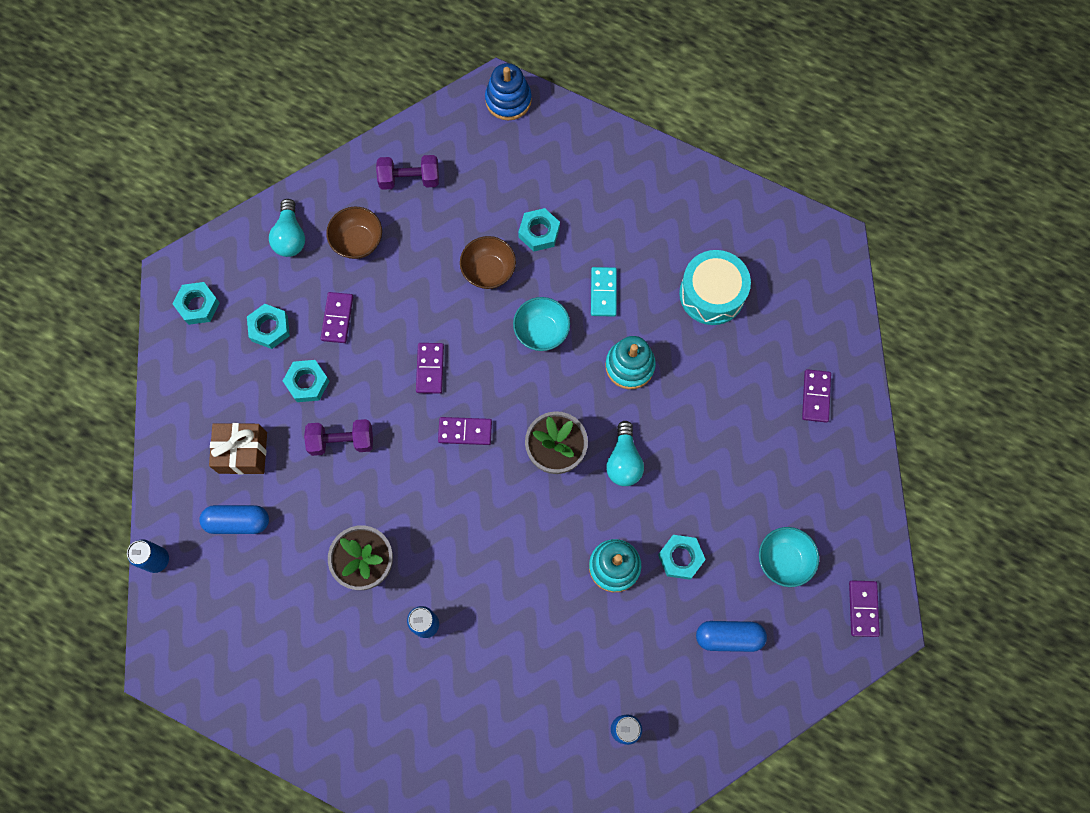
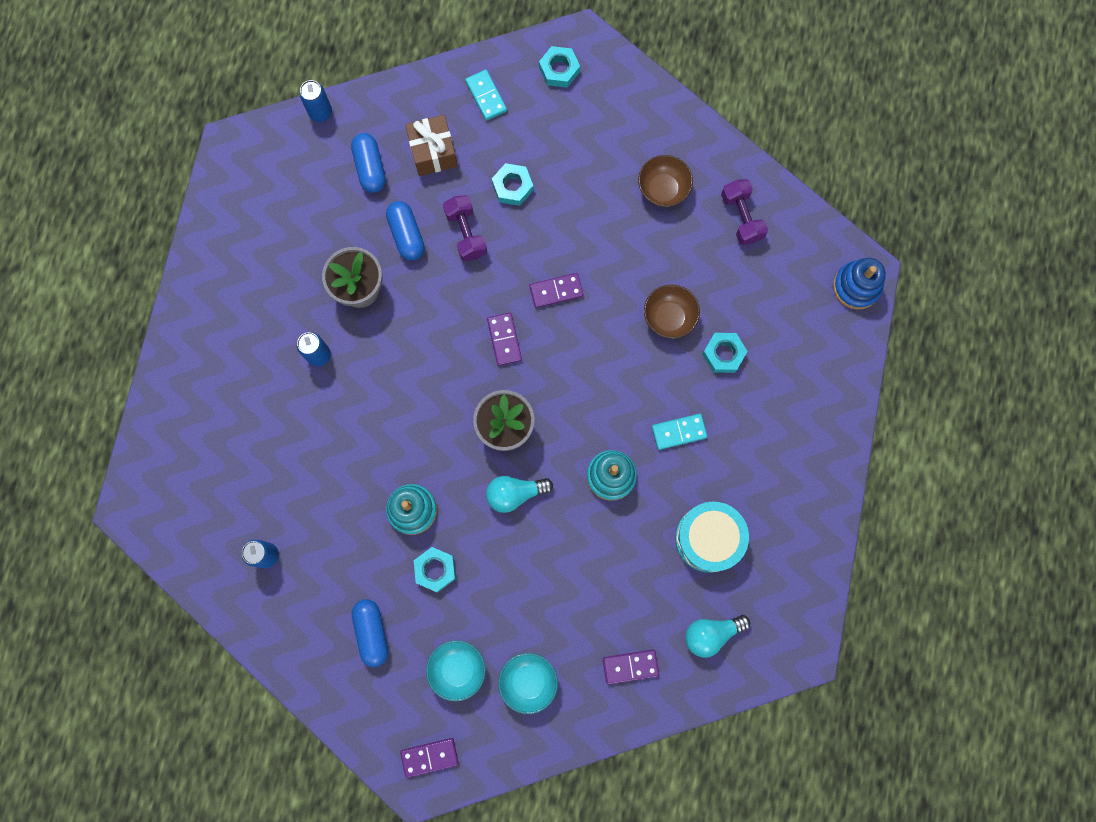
camera: 75 degrees right, 5 degrees up
(200, 384) = (486, 96): none -> turquoise domino
(269, 328) = (555, 138): turquoise nut -> none
(290, 237) = (649, 128): turquoise light bulb -> turquoise light bulb (711, 634)
(324, 502) = (406, 235): none -> blue capsule
(337, 318) = (581, 194): purple domino -> none
(541, 331) = (622, 383): turquoise bowl -> turquoise bowl (528, 681)

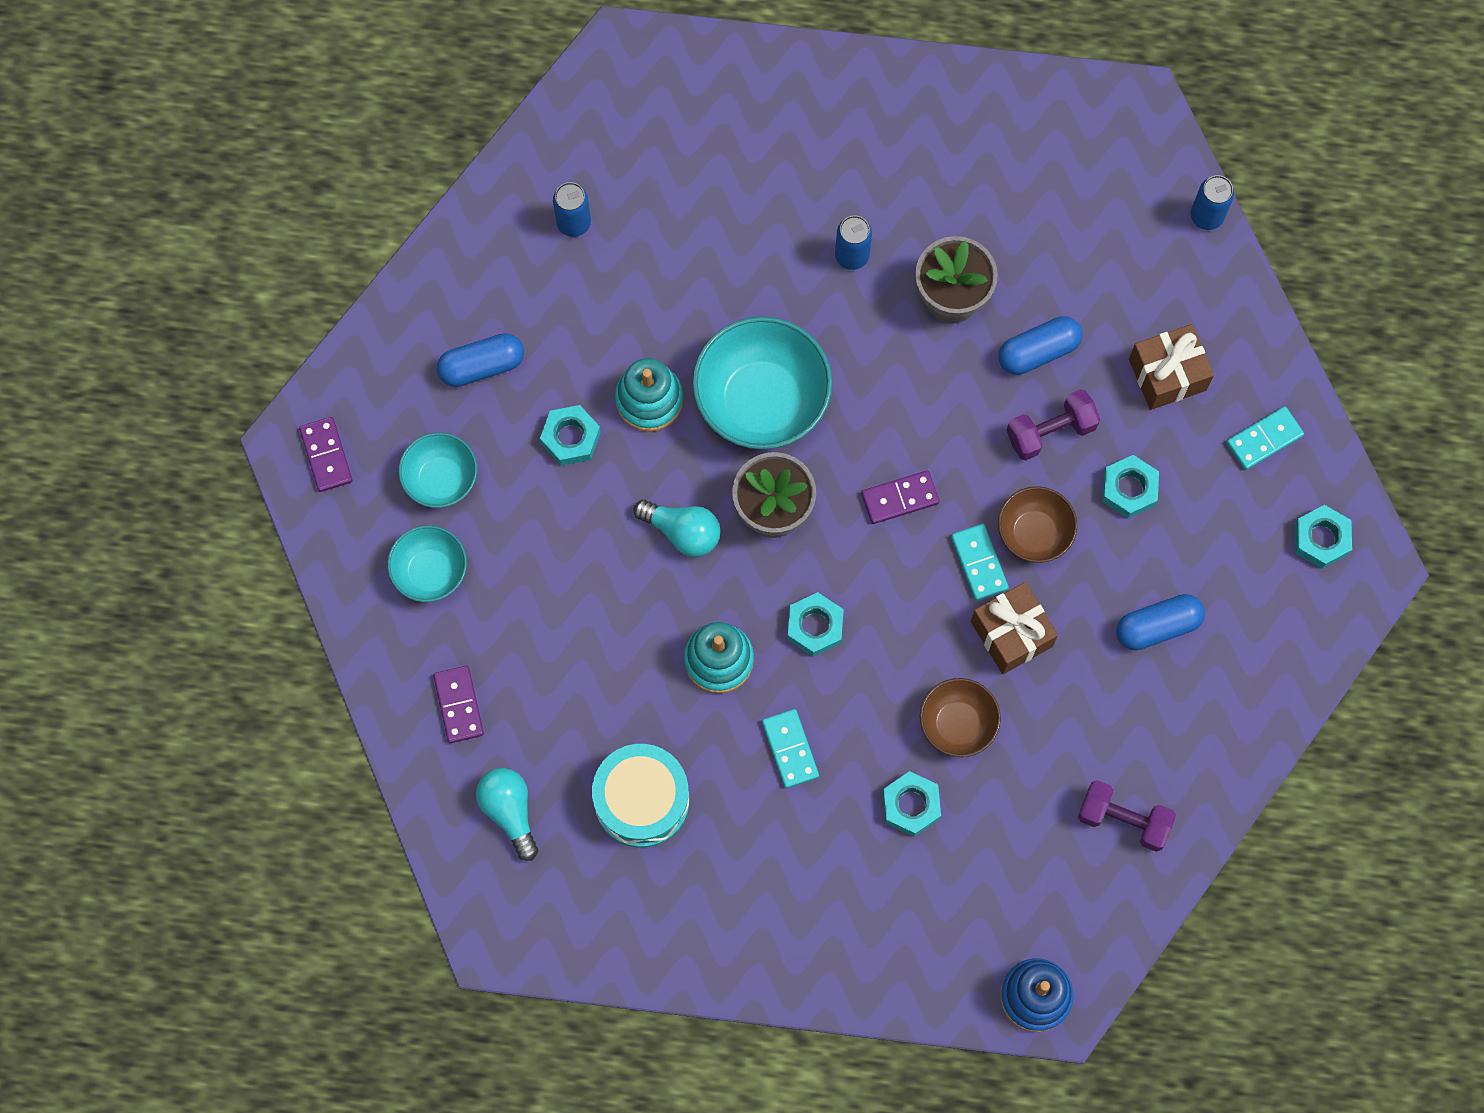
camera: 85 degrees right, 5 degrees down
(370, 168) = (1132, 292): blue capsule -> blue capsule (1157, 626)
(422, 429) = (762, 401): none -> turquoise bowl
(515, 493) = (682, 532): turquoise light bulb -> turquoise light bulb turned 135 degrees clockwise
(556, 291) = (979, 563): purple domino -> turquoise domino
(592, 407) = (815, 627): none -> turquoise nut
(608, 275) = (1011, 634): none -> brown gift
(663, 189) = (1152, 703): brown bowl -> brown bowl (1034, 533)
(741, 217) = (1123, 820): purple dumbbell -> purple dumbbell turned 45 degrees clockwise

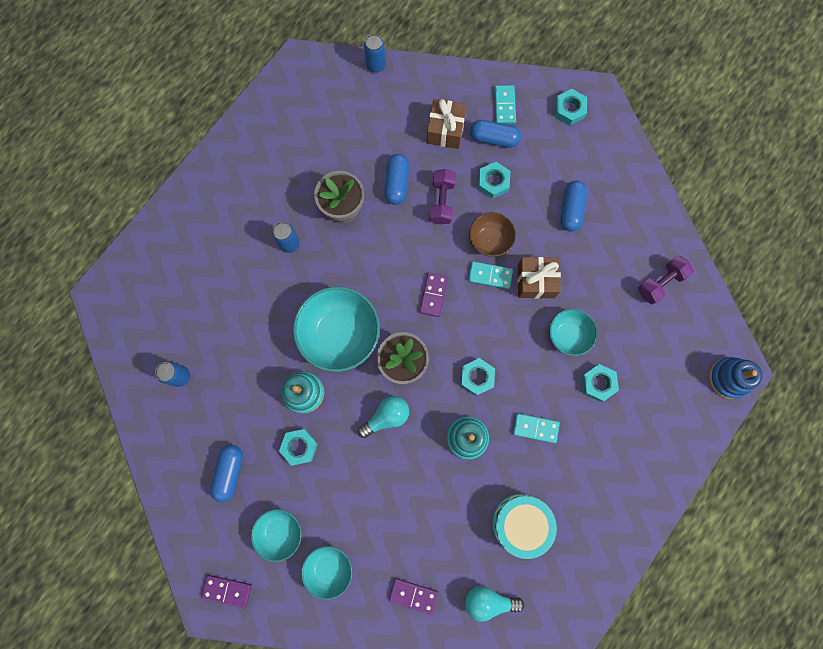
camera: 60 degrees left, 5 degrees up
(957, 724) = (568, 335): brown bowl -> turquoise bowl
(1200, 452) = (494, 138): none -> blue capsule

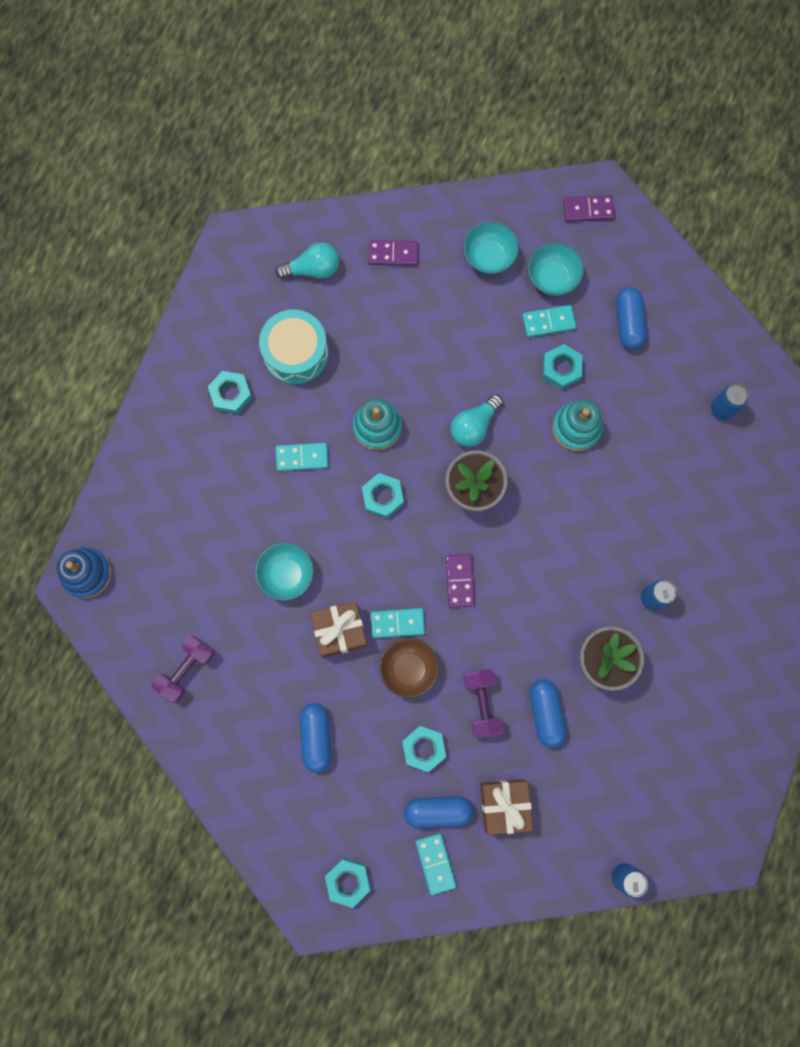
camera: 165 degrees right, 0 degrees up
(296, 492) = (548, 322): none -> turquoise domino
(340, 334) = (556, 504): turquoise bowl -> none
(598, 383) = (240, 527): turquoise nut -> turquoise nut (231, 394)

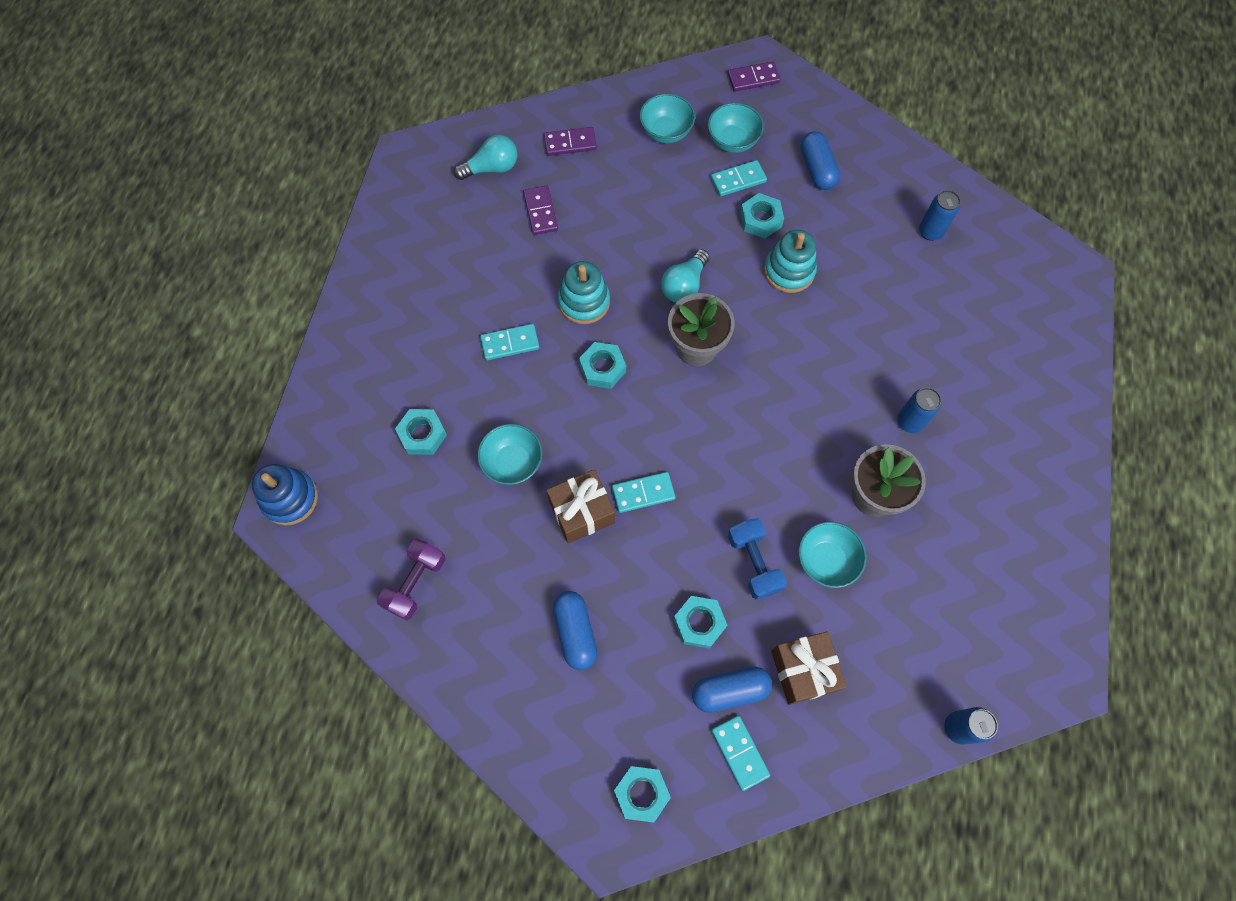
camera: 10 degrees left, 10 degrees down
(231, 394) = (425, 295): turquoise nut -> turquoise nut (422, 434)
(295, 353) = (487, 246): turquoise drum -> none
(409, 669) = (665, 539): brown bowl -> none
(459, 581) = (701, 438): purple domino -> purple domino (540, 212)
(482, 704) = (753, 563): purple dumbbell -> blue dumbbell
(546, 713) = (826, 561): blue capsule -> turquoise bowl

